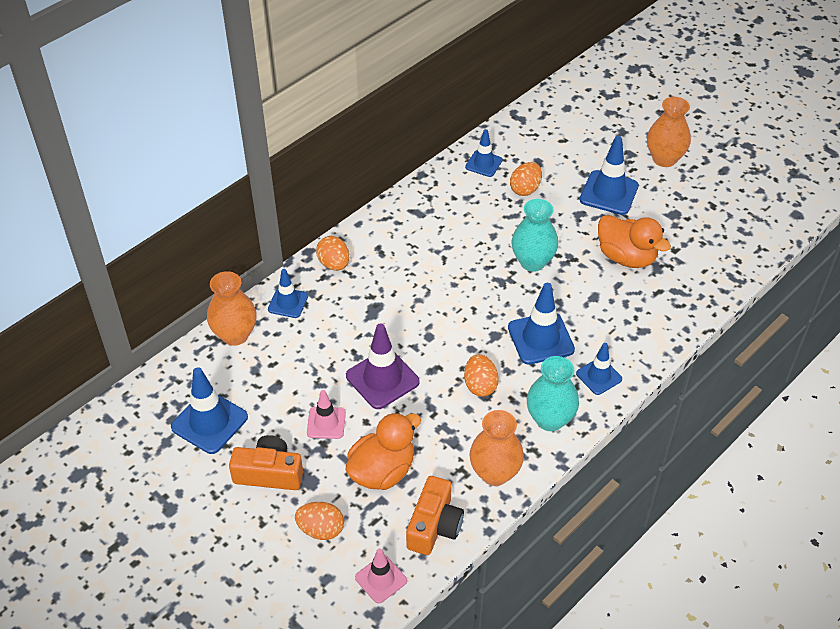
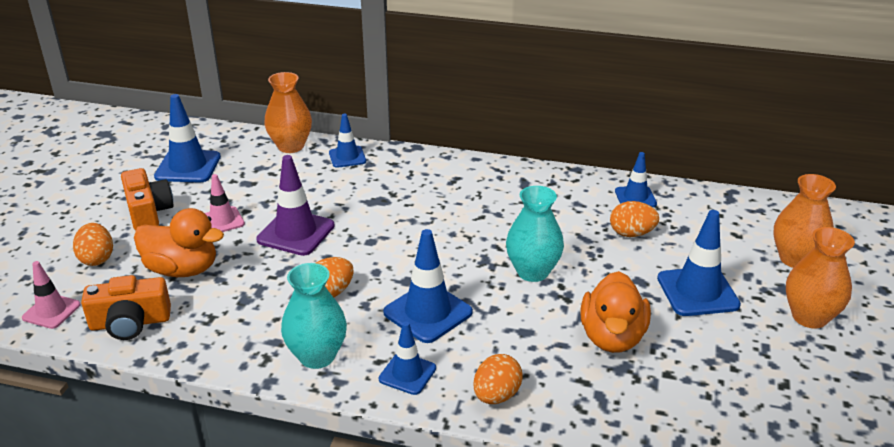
camera: 60 degrees right, 15 degrees down
(334, 264) = (413, 163): orange egg -> orange egg (496, 395)
(495, 473) = (219, 340): orange vase -> orange vase (795, 259)

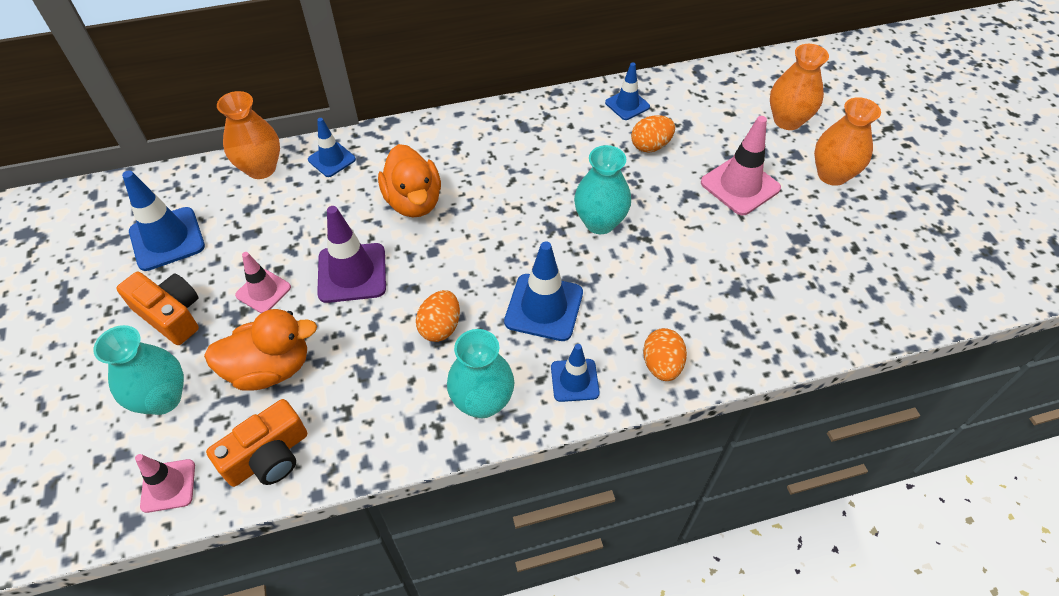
camera: 30 degrees left, 20 degrees up
(97, 259) = (163, 398): orange egg -> turquoise vase
(612, 337) = (708, 262): orange duck -> orange duck (414, 201)
(697, 292) = (740, 185): blue traffic cone -> pink traffic cone

